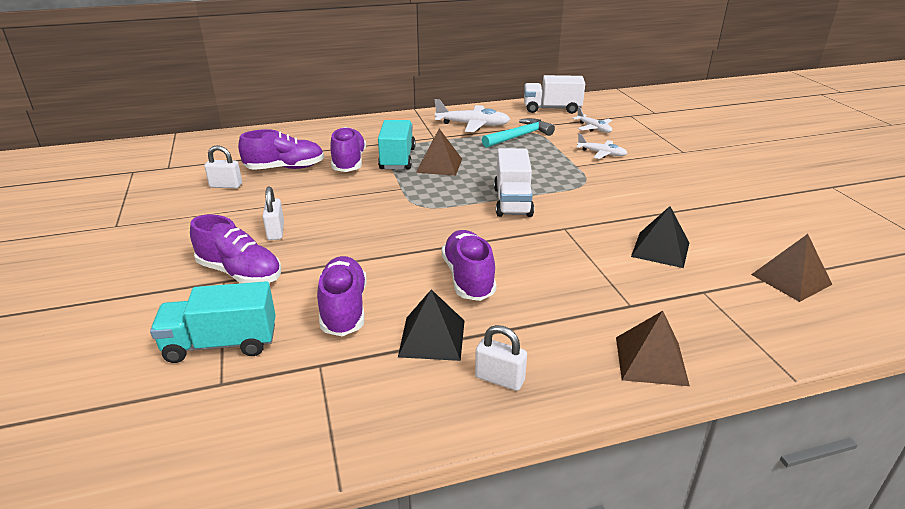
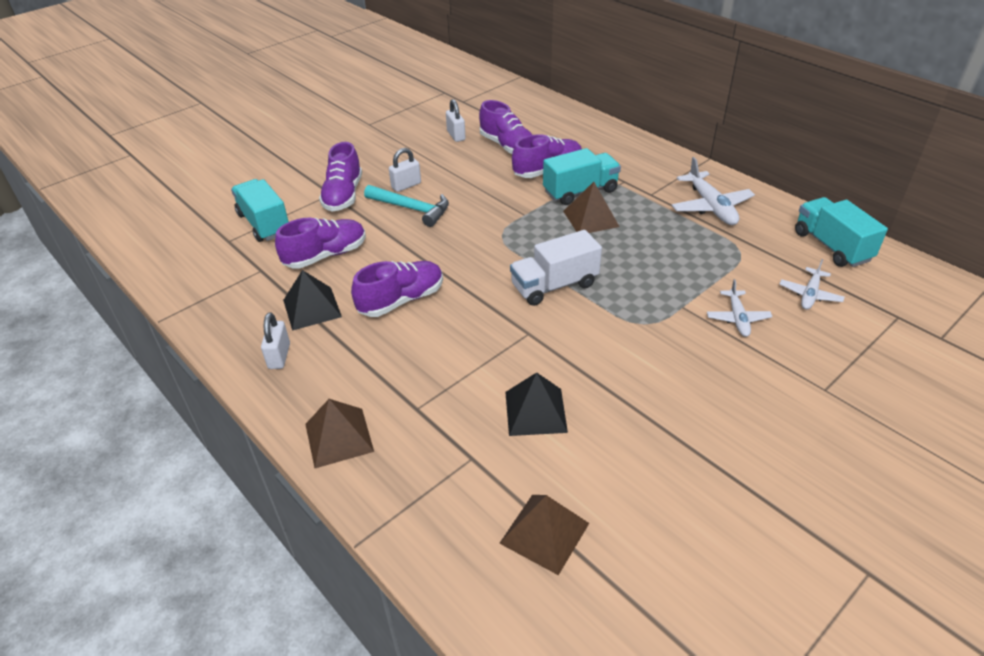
camera: 65 degrees right, 10 degrees up
(519, 136) = (716, 246): turquoise hammer -> turquoise hammer (412, 209)
(552, 109) = (831, 246): white truck -> turquoise truck

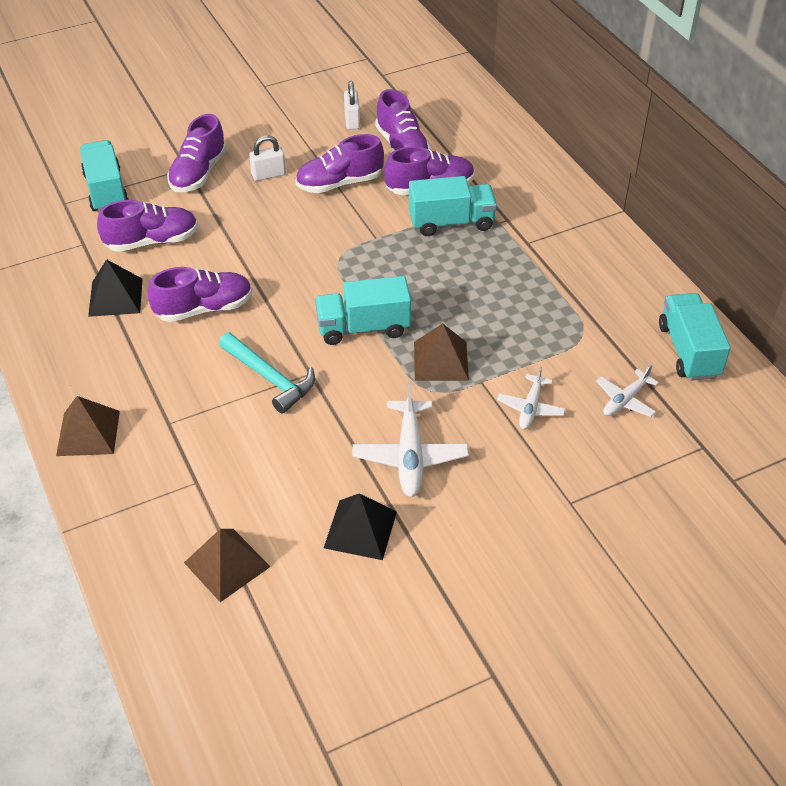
camera: 15 degrees right, 5 degrees up
(279, 356) = (66, 340): white padlock -> none
(412, 209) = (261, 205): turquoise hammer -> turquoise hammer (269, 378)
(470, 181) = (339, 183): none -> purple shoe
(535, 411) = (276, 453): black pyramid -> black pyramid (360, 529)
(554, 285) = (363, 327): white truck -> turquoise truck
(591, 218) = (444, 258): brown pyramid -> brown pyramid (441, 361)
(711, 207) = (585, 273): white plane -> white plane (410, 456)

